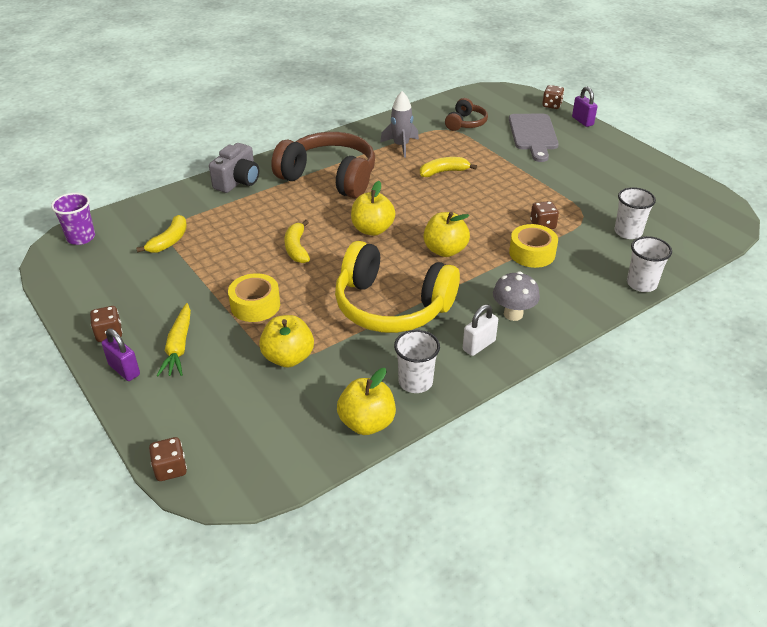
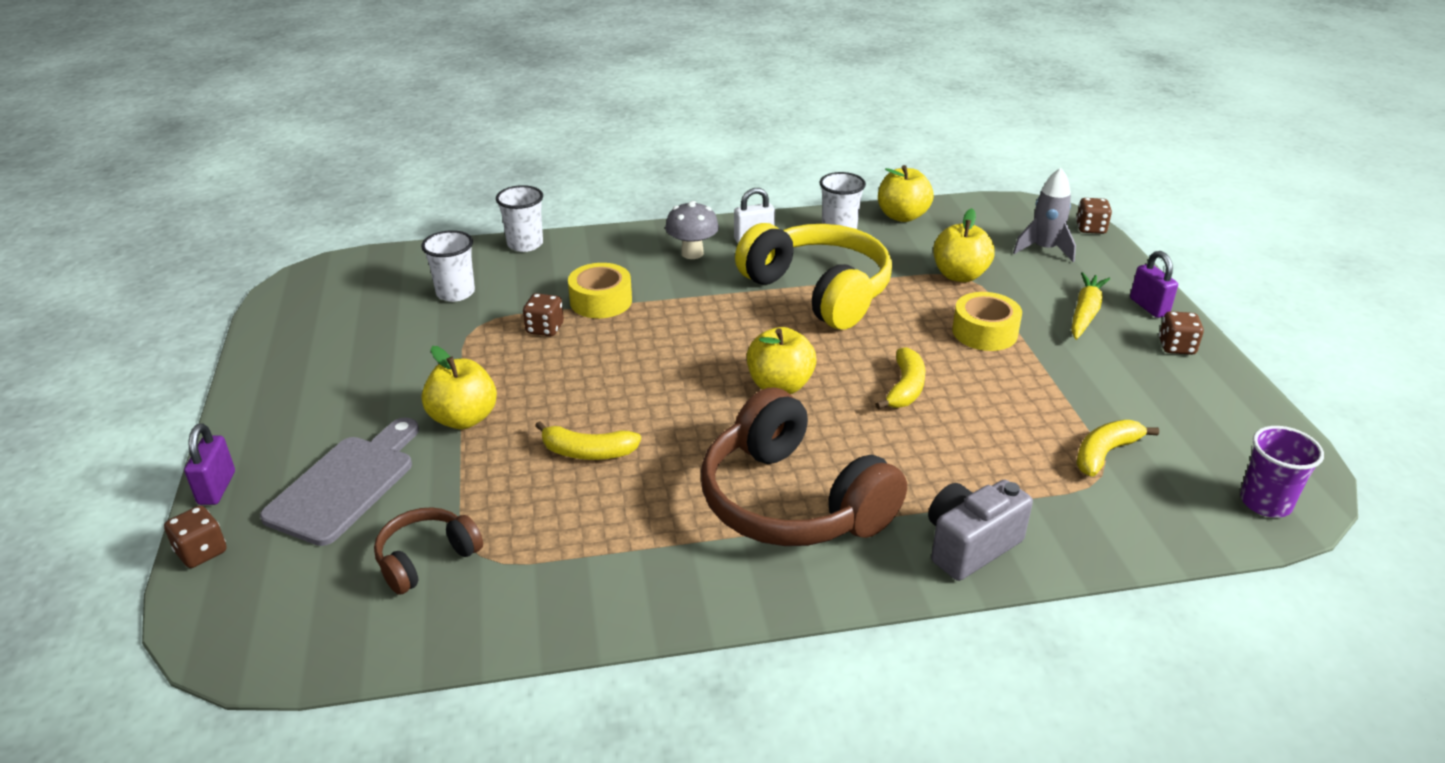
camera: 155 degrees left, 5 degrees down
(401, 146) = (608, 538): grey rocket -> grey rocket (1044, 249)
(445, 250) = (703, 332): yellow apple -> yellow apple (463, 418)

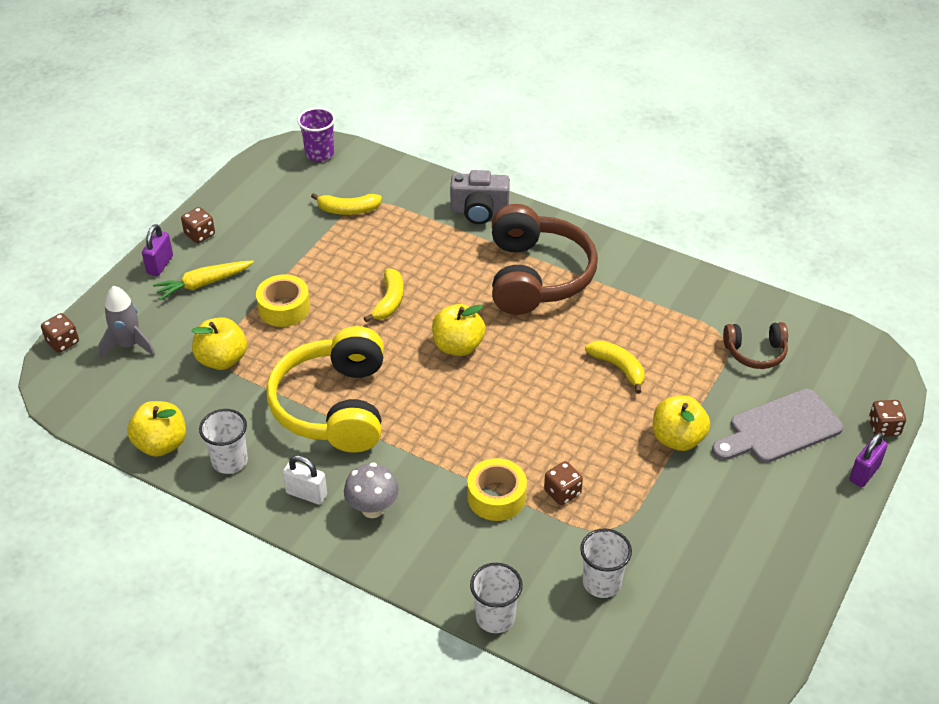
camera: 140 degrees left, 10 degrees up
(905, 388) = (389, 301): yellow banana -> yellow banana turned 135 degrees clockwise

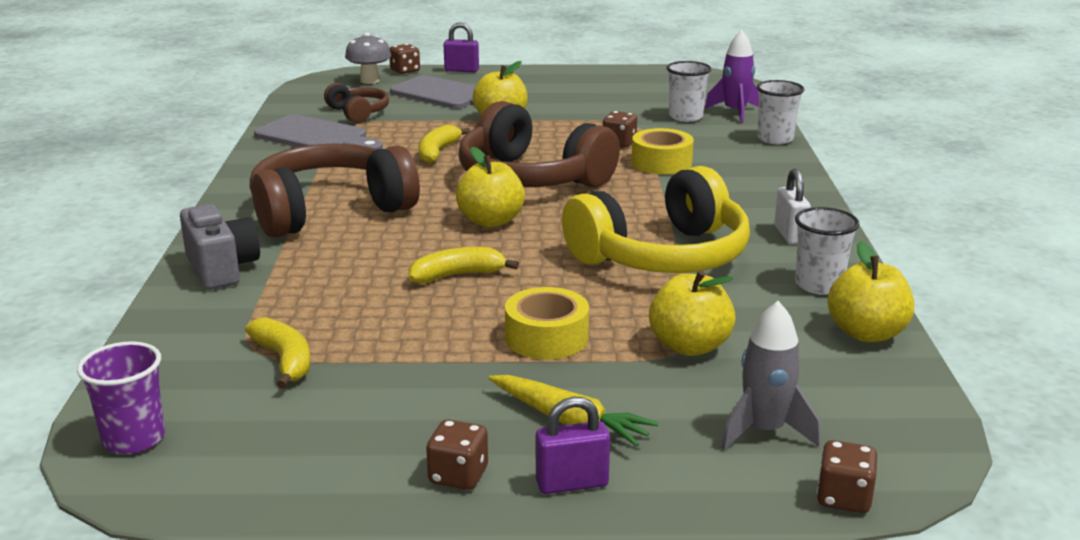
camera: 120 degrees left, 20 degrees down
(372, 509) = (755, 203): grey mushroom -> grey mushroom (370, 81)
(521, 399) = (531, 178): none -> brown headphones
(590, 634) = (735, 112): none -> purple rocket
(703, 310) = (316, 137): none -> grey cutting board

